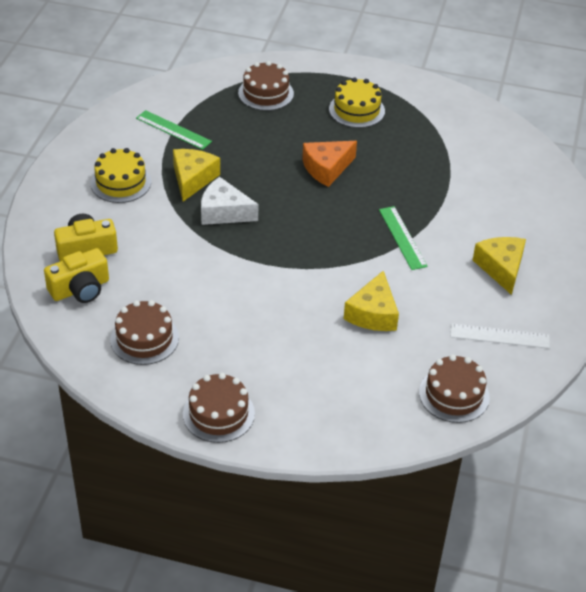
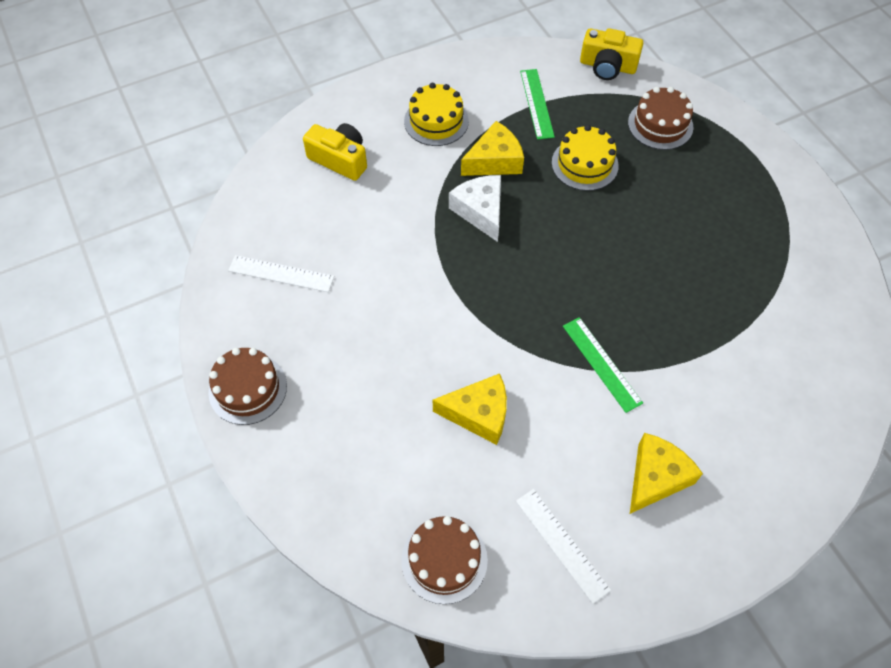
camera: 50 degrees right, 15 degrees up
(80, 289) = (293, 191): yellow camera -> yellow camera (607, 66)
(144, 339) = (281, 273): brown cake -> white ruler
(326, 168) = (621, 239): orange cheese -> none
(356, 110) = (725, 202): yellow cake -> yellow cake (584, 164)
(373, 313) = (479, 414): yellow cheese -> yellow cheese turned 150 degrees counterclockwise
(402, 237) = (601, 363): green ruler -> green ruler turned 60 degrees counterclockwise

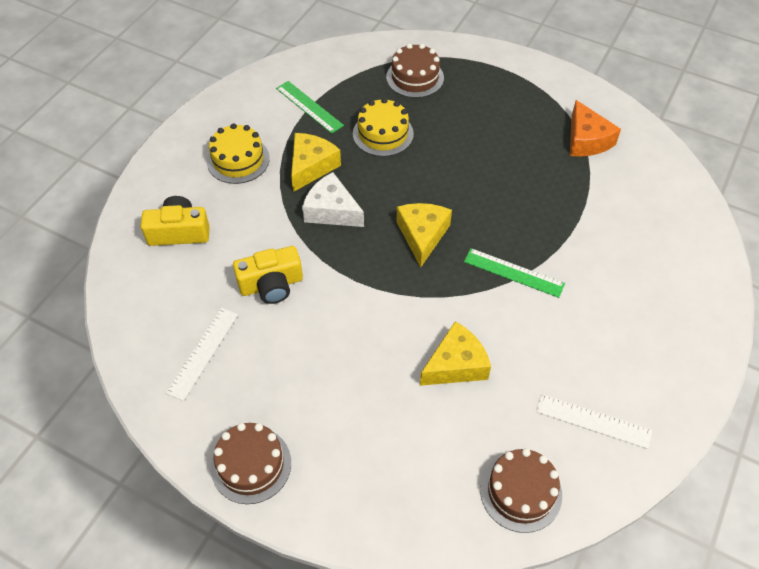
camera: 35 degrees left, 5 degrees down
(281, 273) = (203, 353): white ruler -> white ruler turned 45 degrees counterclockwise
(607, 66) = (341, 53): yellow camera -> yellow camera (271, 285)
(656, 477) = (616, 330): yellow cheese -> yellow cheese (422, 235)
(786, 277) = (586, 140): none -> orange cheese

